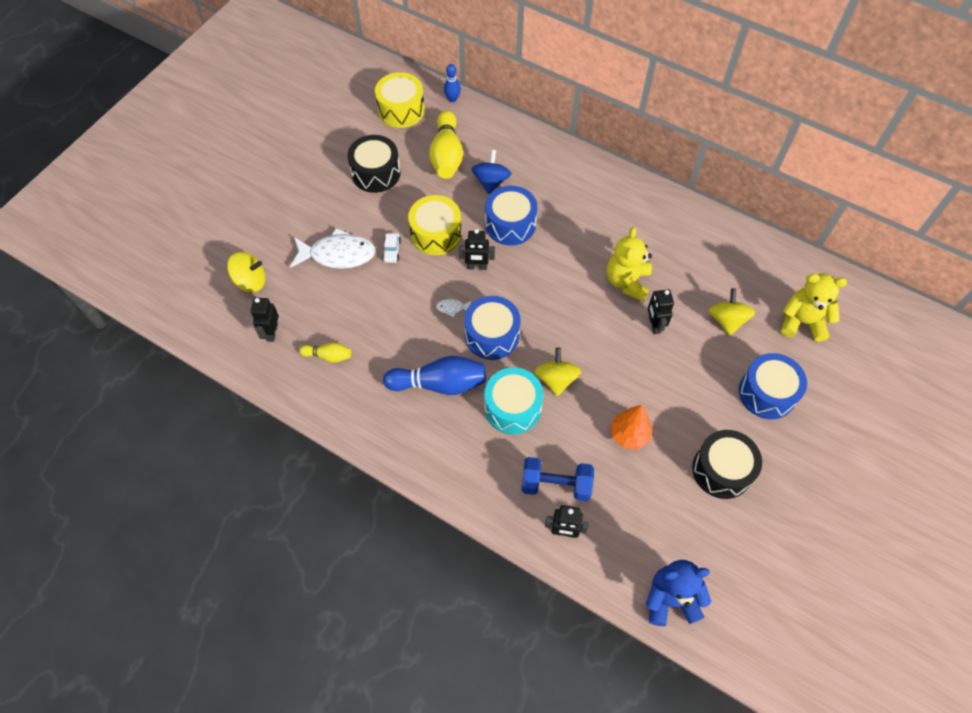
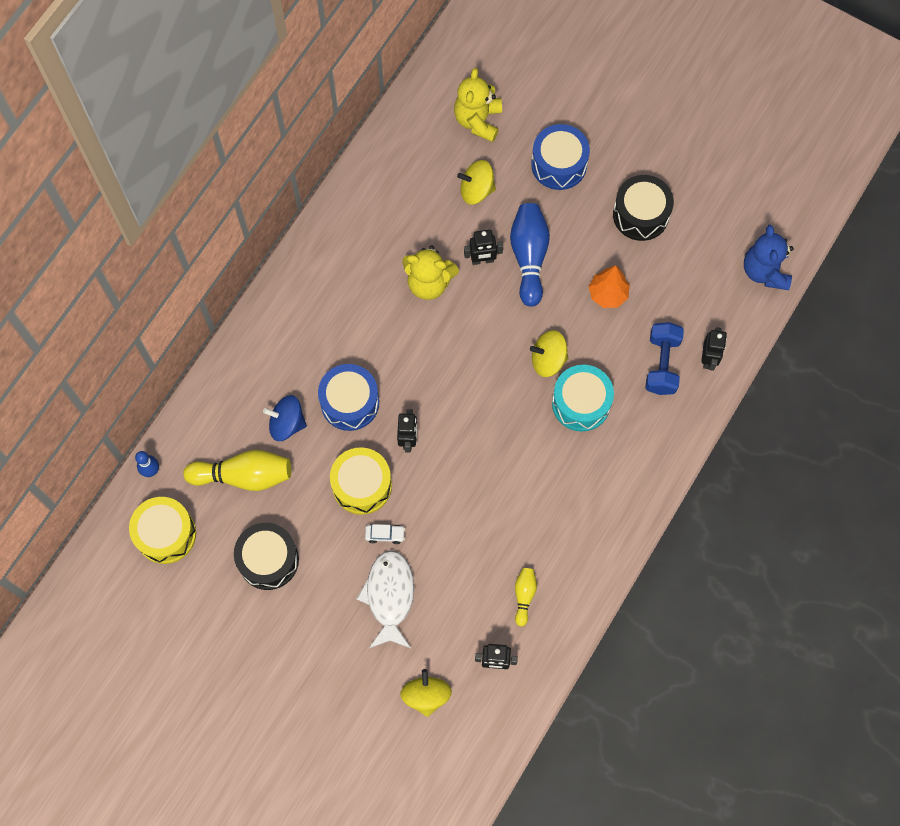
camera: 90 degrees left, 10 degrees up
(439, 384) = (555, 476): blue bowling pin -> blue bowling pin (529, 257)
(452, 308) = (462, 465): white fish -> none
(492, 335) = (496, 423): blue drum -> none

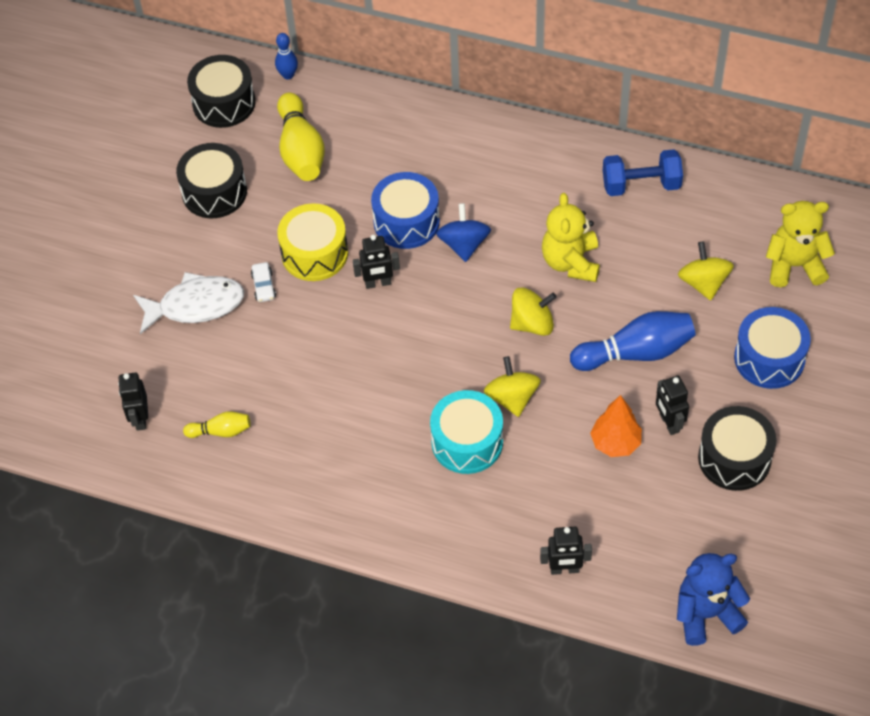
camera: 80 degrees right, 15 degrees down
(166, 534) = (224, 103): yellow drum -> black drum
(287, 423) = (367, 173): blue spinning top -> blue spinning top (464, 244)
(426, 695) = (92, 362): yellow spinning top -> yellow spinning top (532, 323)
(482, 260) = (616, 307): black robot -> black robot (669, 423)
(662, 364) = (541, 519): blue dumbbell -> blue dumbbell (641, 185)

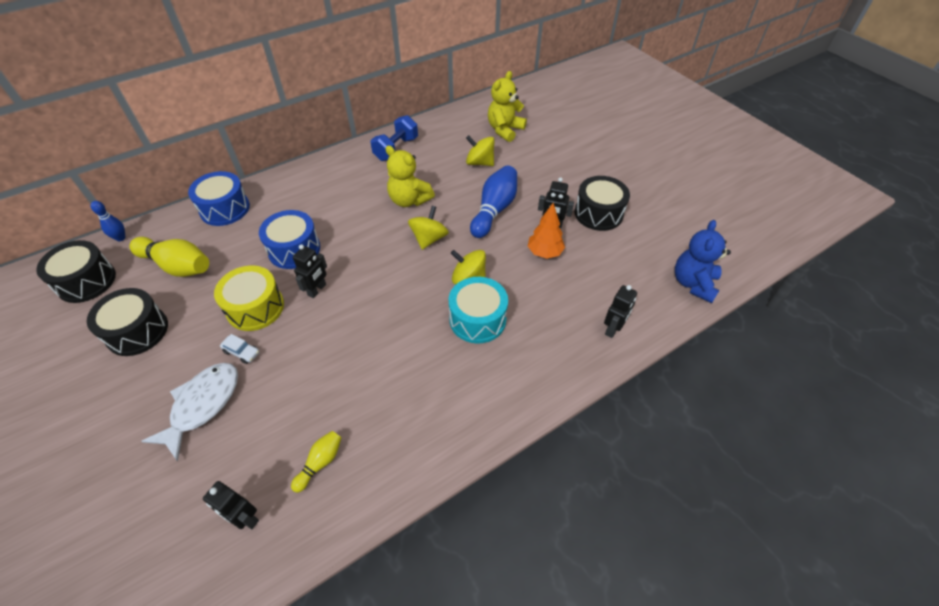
camera: 55 degrees left, 5 degrees down
(464, 244) = (342, 234): blue spinning top -> none
(769, 358) = (549, 167): blue drum -> blue drum (225, 209)

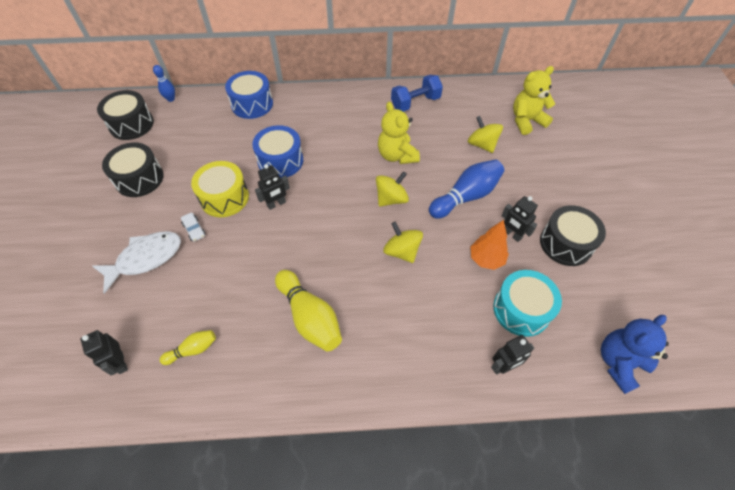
camera: 30 degrees right, 5 degrees up
(177, 266) = (193, 138): yellow bowling pin -> yellow bowling pin (310, 317)
(477, 319) = (385, 293): turquoise drum -> turquoise drum (521, 310)

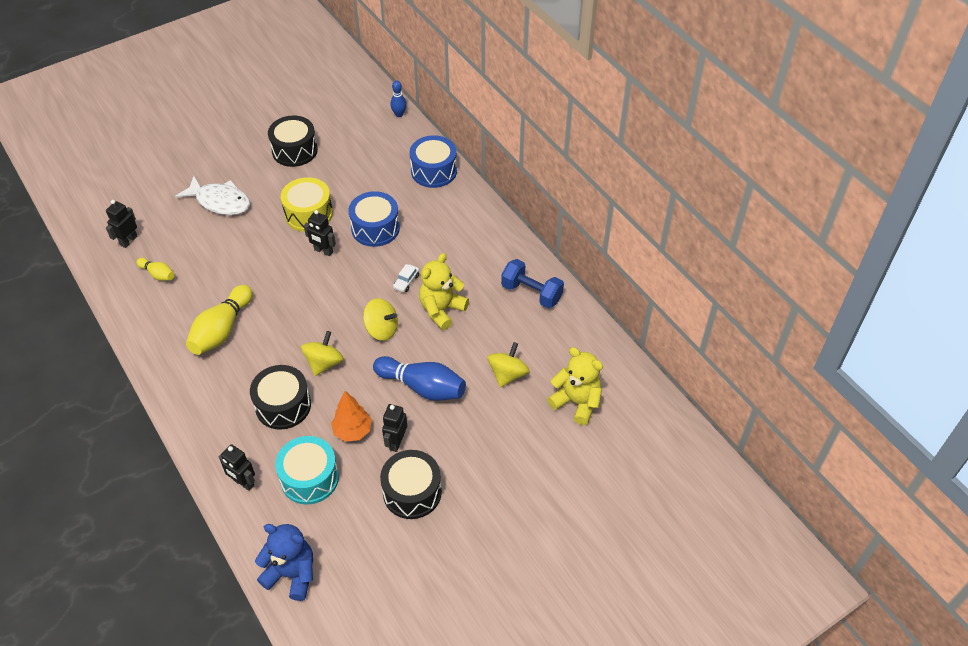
camera: 60 degrees right, 5 degrees down
(131, 124) = (350, 109): black drum -> black drum (283, 405)
(194, 230) = (264, 214): white car -> white car (406, 281)

